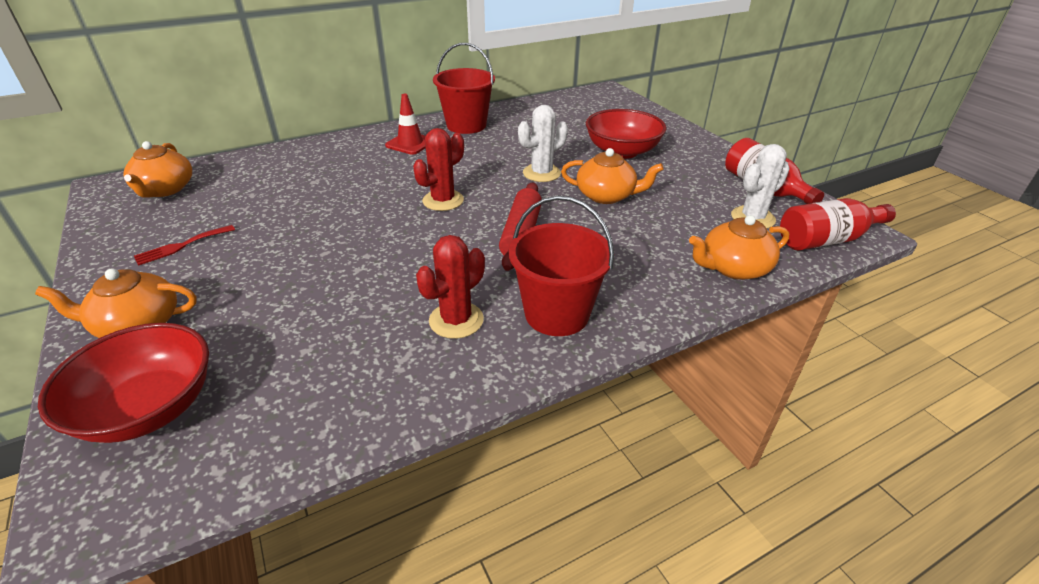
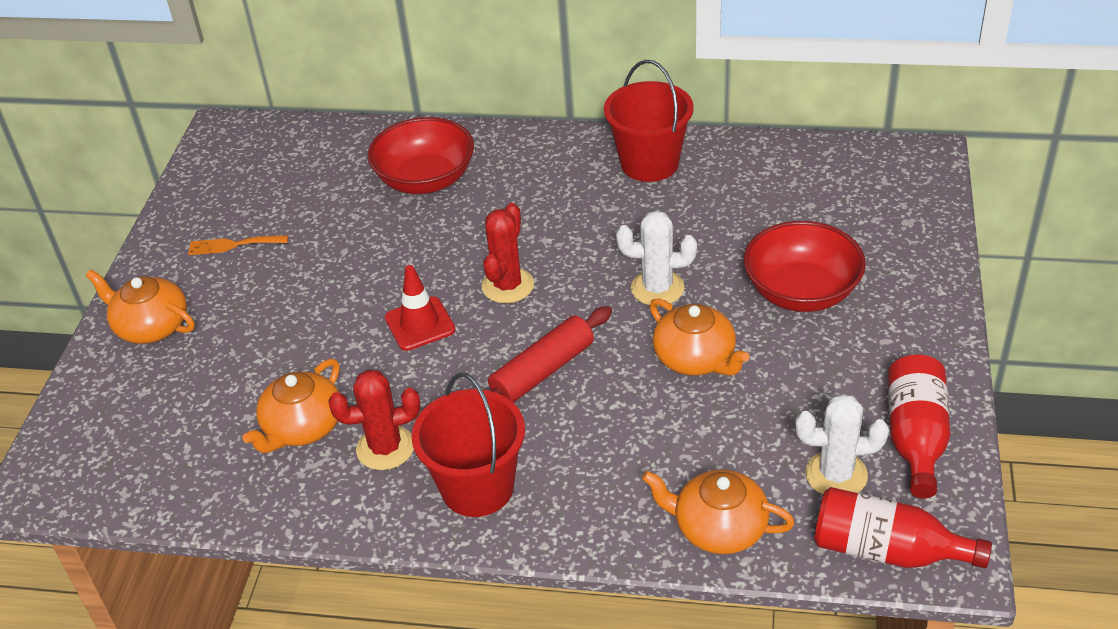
camera: 40 degrees right, 5 degrees up
(149, 408) = (115, 415): red bowl -> red bowl (425, 179)
(165, 189) = (265, 155): orange teapot -> orange teapot (302, 427)
(181, 246) = (233, 245): red fork -> orange fork
(410, 143) = (553, 173): red traffic cone -> red traffic cone (420, 324)
(443, 200) = (508, 286): red cactus -> red cactus turned 60 degrees counterclockwise

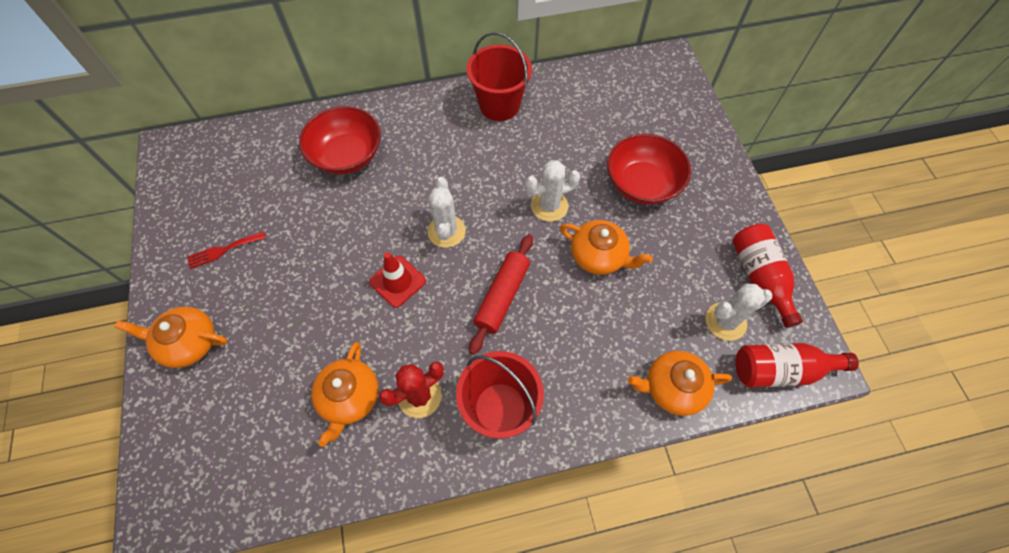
camera: 25 degrees left, 20 degrees up
(233, 245) = (223, 250): orange fork -> red fork
(508, 286) = (446, 231): red cactus -> white cactus

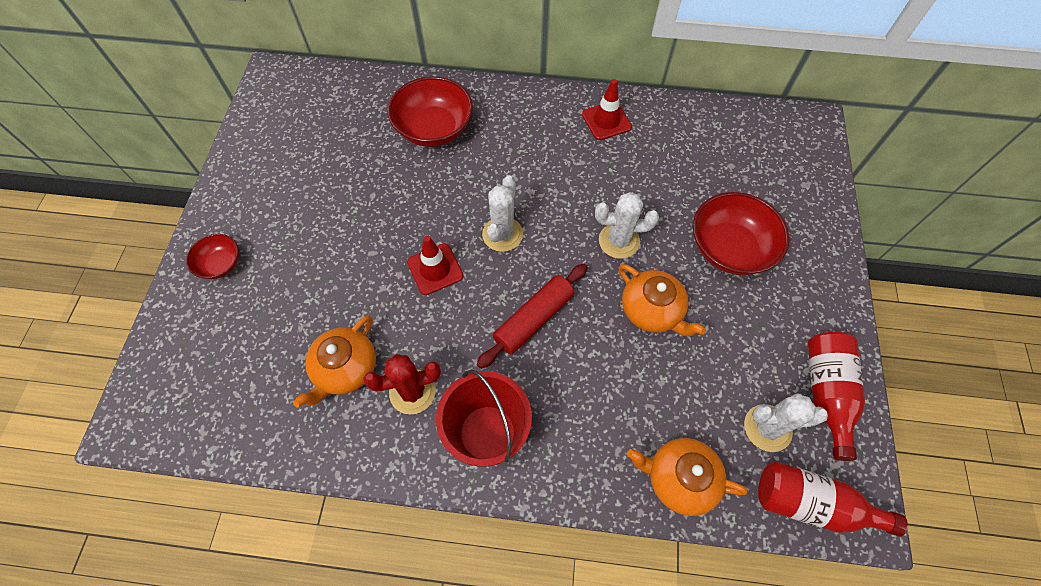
camera: 20 degrees right, 0 degrees up
(188, 343) = (220, 264): orange teapot -> red bowl
(223, 250) = (284, 186): red fork -> none
(499, 105) = (606, 121): red bucket -> red traffic cone

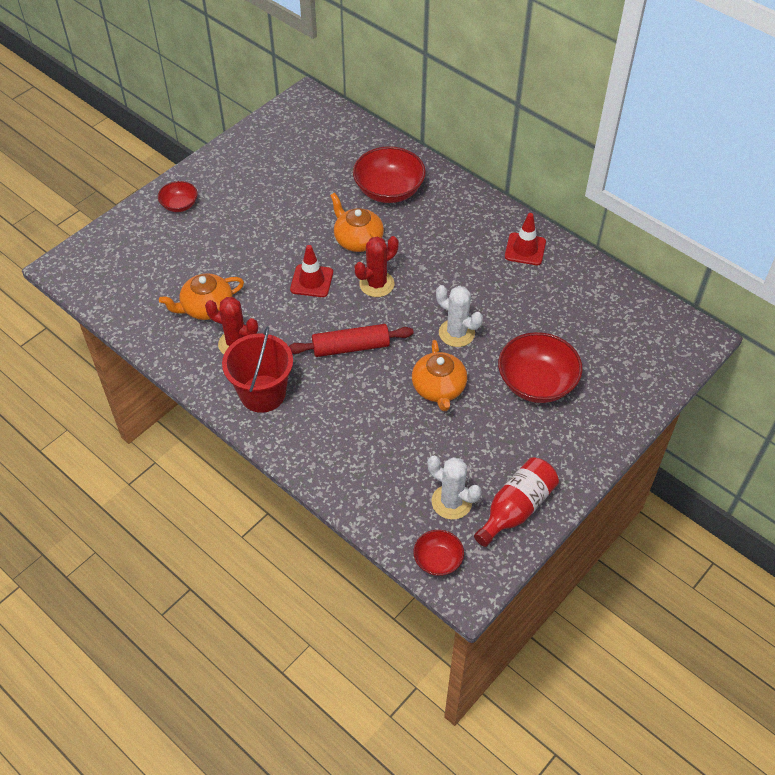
camera: 35 degrees right, 10 degrees down
(502, 234) = (376, 284): white cactus -> red cactus
(679, 478) = (362, 492): orange teapot -> orange teapot (358, 240)
(811, 504) = (438, 560): red bottle -> red bowl

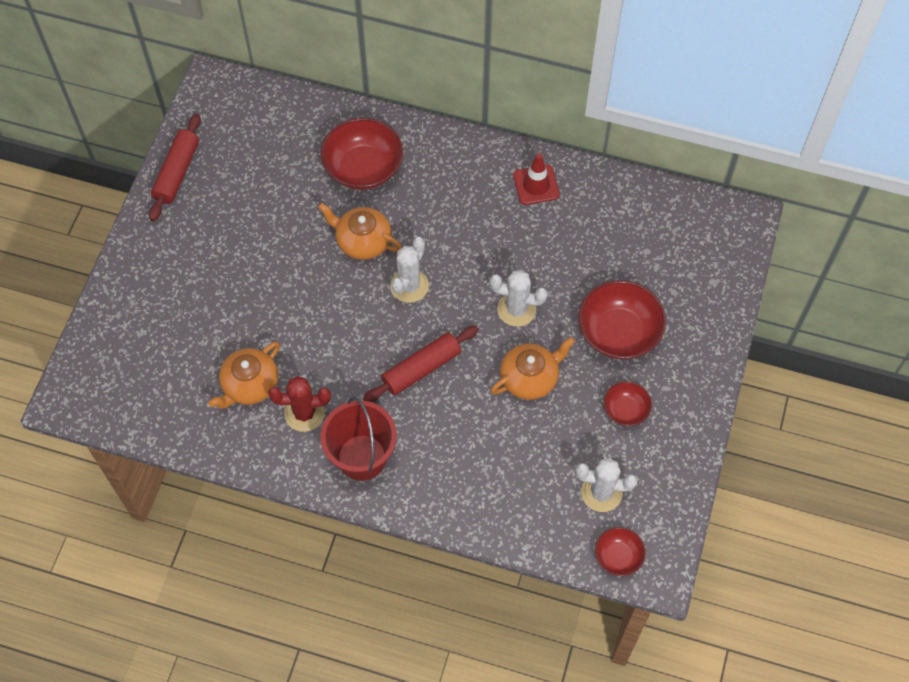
camera: 25 degrees left, 10 degrees up
(179, 205) = (149, 274): red bowl -> red bowl (625, 410)
(243, 146) = (177, 173): none -> red rolling pin
(311, 281) = (341, 309): red traffic cone -> none
(376, 284) = (409, 286): red cactus -> white cactus
(439, 388) = (530, 378): orange teapot -> orange teapot turned 90 degrees counterclockwise
(516, 508) = (662, 473): red bottle -> none

